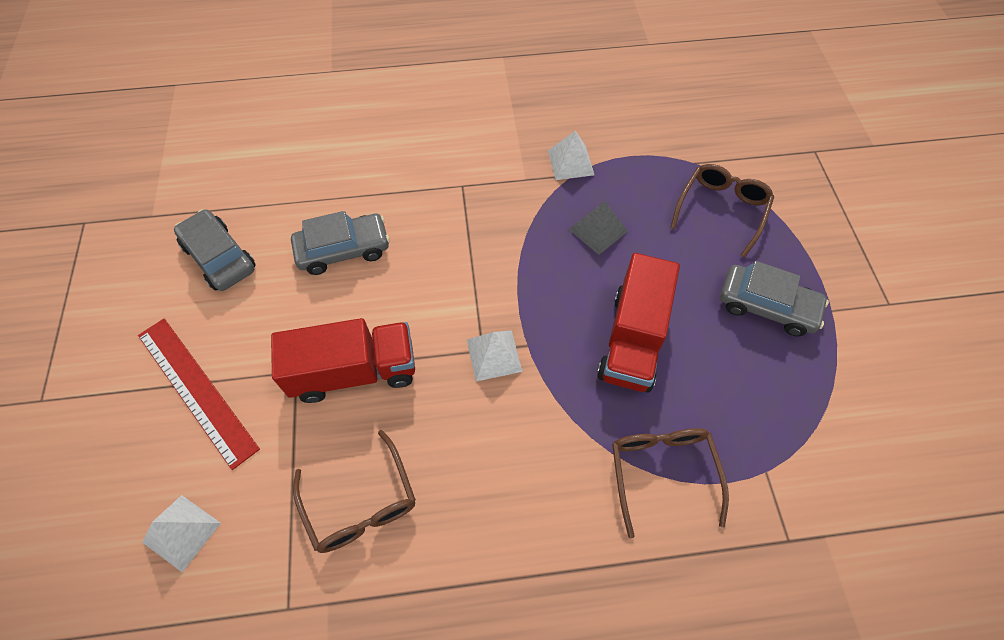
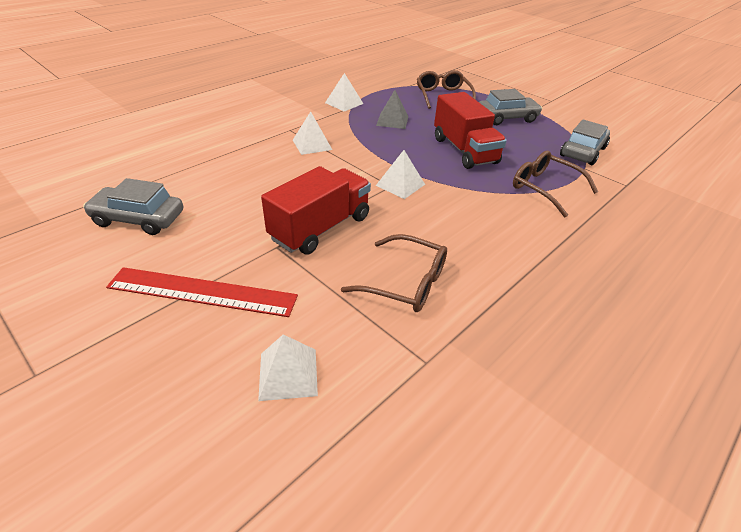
camera: 40 degrees left, 20 degrees down
(343, 250) = (241, 180): grey car -> grey car (582, 152)
(462, 227) = (312, 144): none -> white pyramid

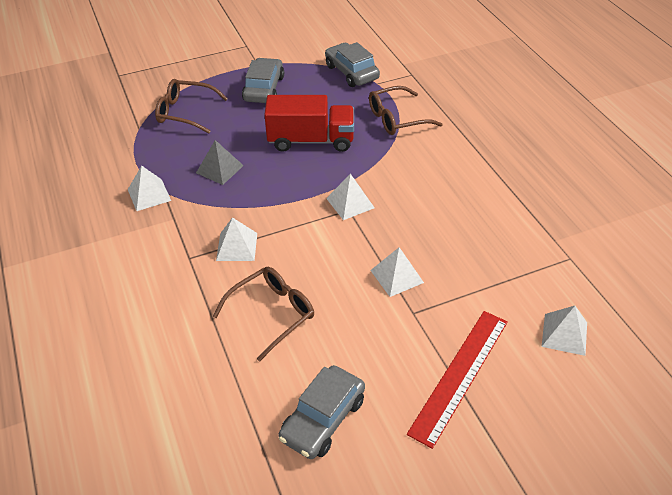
camera: 65 degrees left, 5 degrees up
(320, 228) = (397, 276): red truck -> white pyramid
(406, 283) = (488, 243): brown glasses -> brown glasses (272, 313)

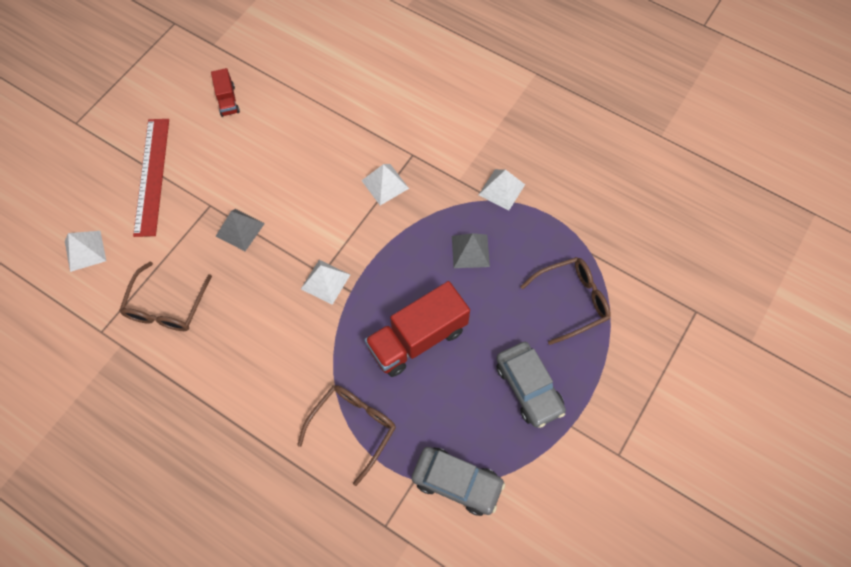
camera: 145 degrees right, 20 degrees up
(272, 313) = (313, 147): brown glasses -> brown glasses (166, 307)
(323, 419) = (227, 100): grey car -> red truck
(397, 276) = (240, 229): white pyramid -> grey pyramid

